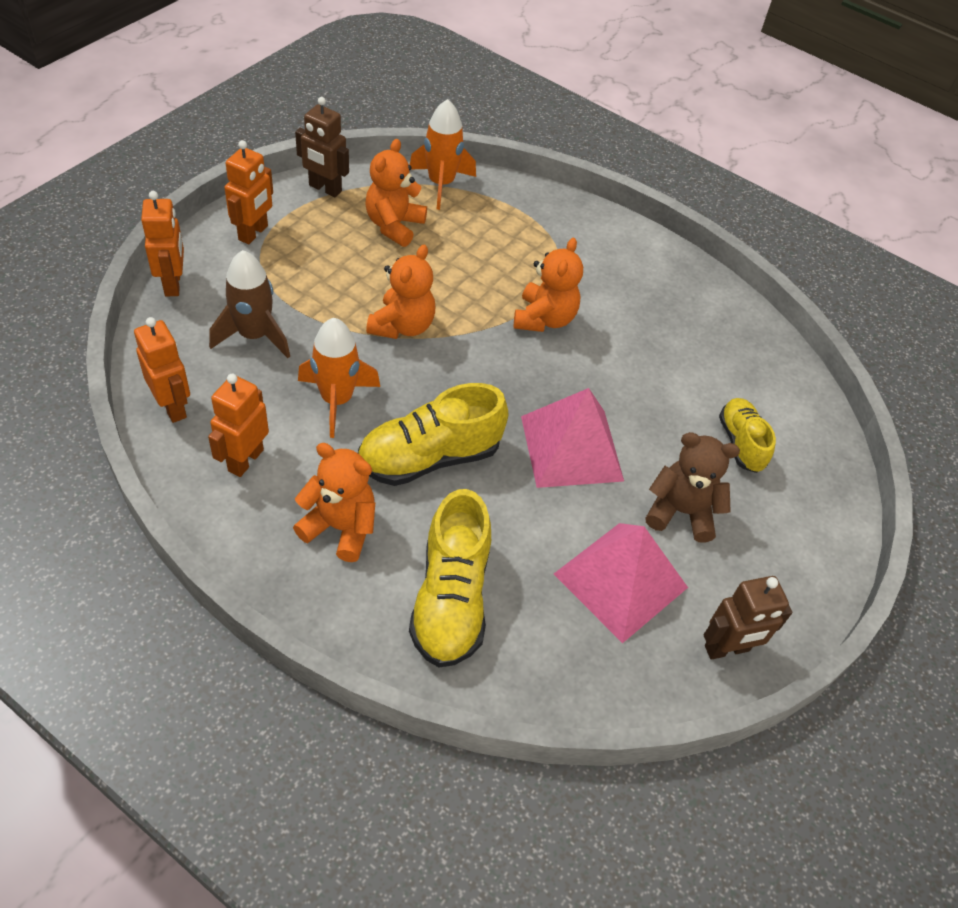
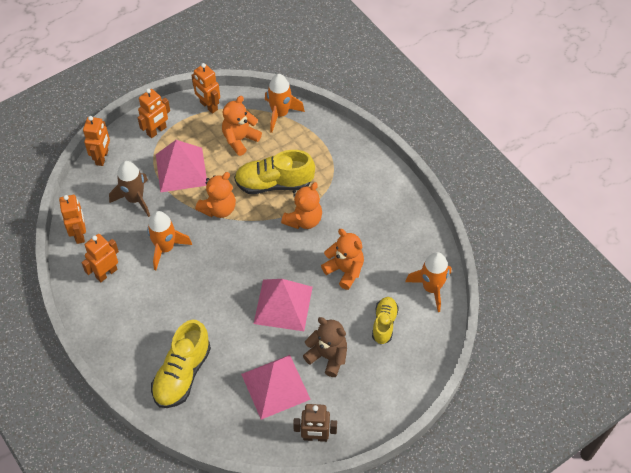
camera: 25 degrees right, 5 degrees up
(316, 280) = (181, 169): none -> pink pyramid
(325, 189) = (208, 106): brown robot -> orange robot
(340, 527) = (141, 322): orange teddy bear -> orange teddy bear (344, 270)
(429, 457) = (202, 293): yellow shoe -> yellow shoe (274, 183)
(781, 378) = (431, 288): none -> orange rocket

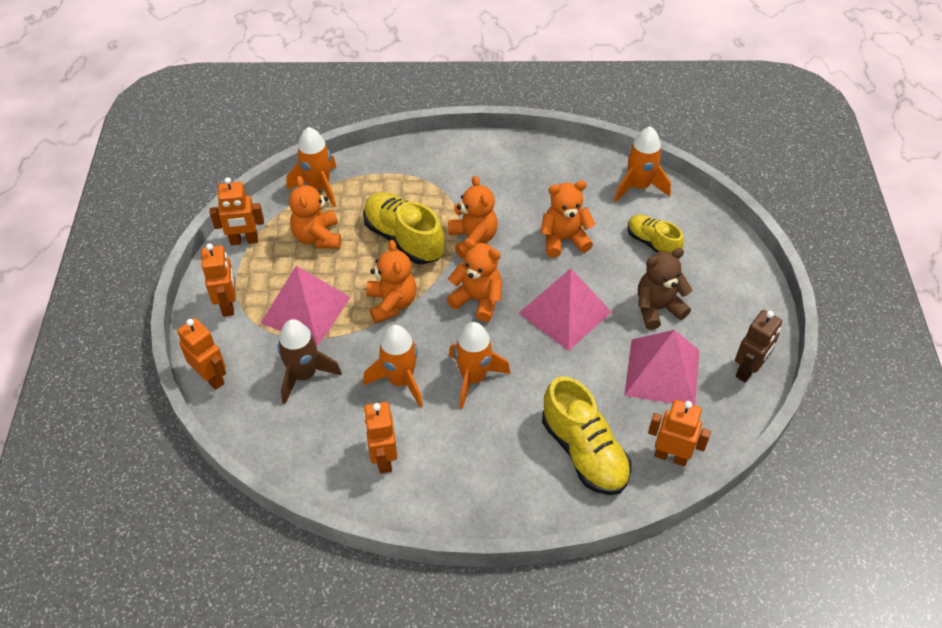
camera: 55 degrees left, 5 degrees down
(79, 234) = (301, 458): orange robot -> orange robot (671, 456)
(194, 284) = (473, 378): none -> orange rocket
(256, 251) = (477, 300): none -> orange teddy bear
(274, 183) = (404, 239): yellow shoe -> yellow shoe turned 105 degrees clockwise

